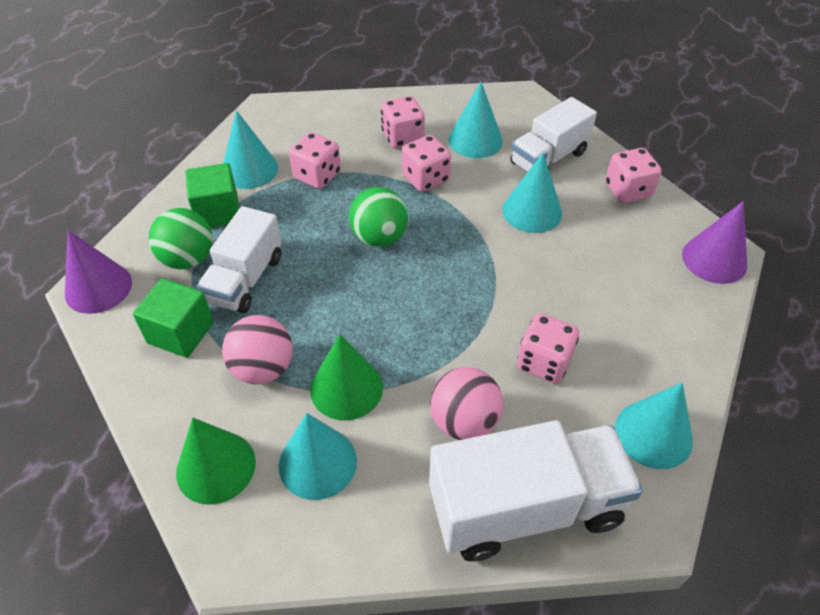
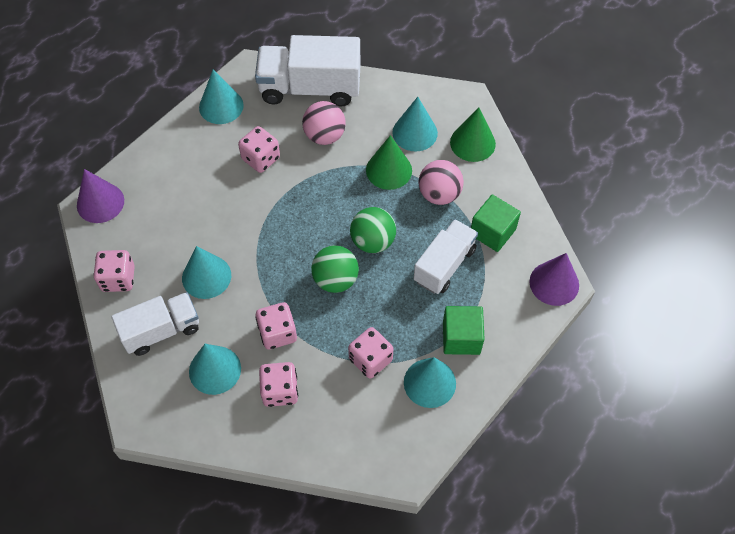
camera: 165 degrees left, 10 degrees up
(188, 259) = (486, 294): green ball -> green ball (373, 241)

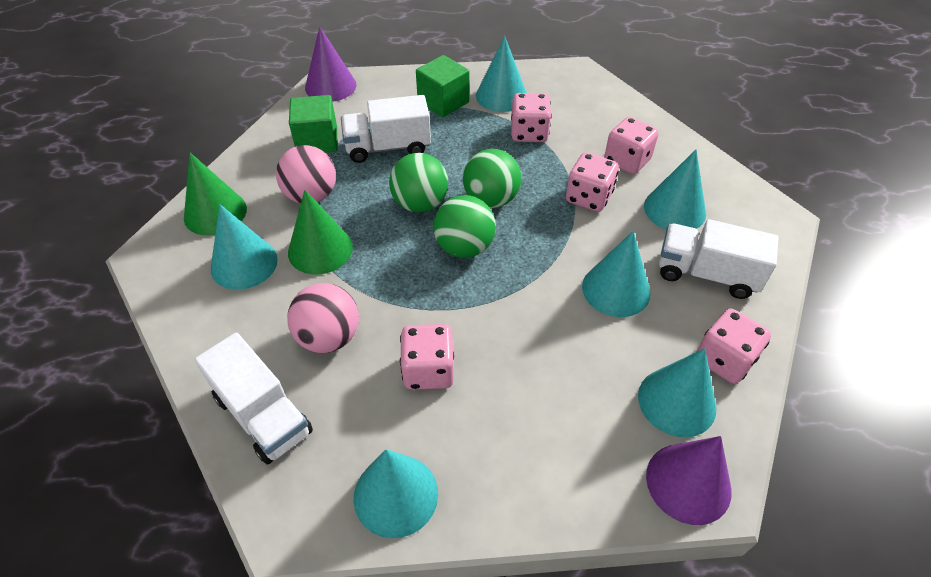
camera: 135 degrees left, 10 degrees down
(129, 236) = (676, 401): none -> turquoise cone
(310, 88) = (263, 415): white truck -> white truck, size x0.66
(315, 234) = (464, 247): none -> green ball

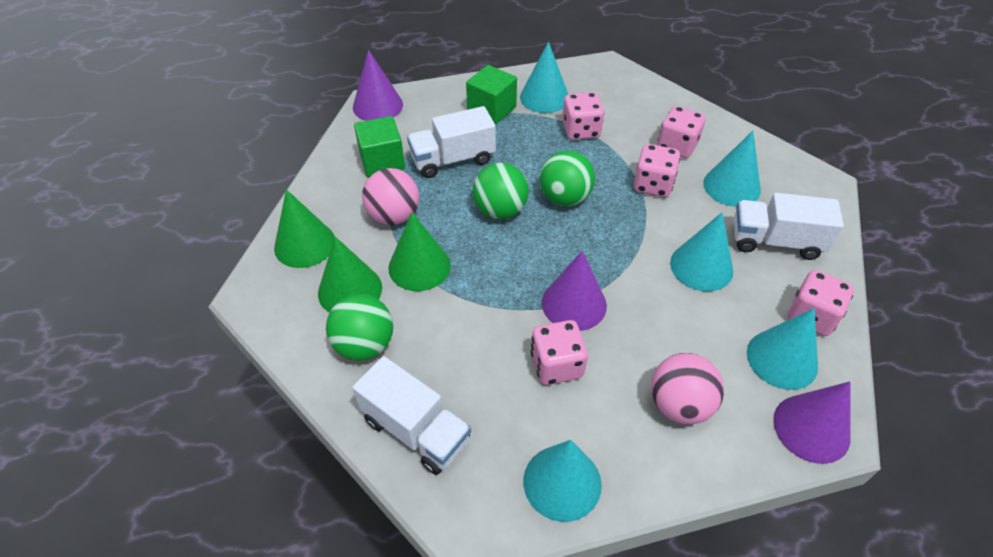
camera: 10 degrees left, 0 degrees up
(244, 264) = (350, 290): turquoise cone -> green cone
(329, 337) = (454, 348): pink ball -> pink ball (679, 405)
(464, 247) = (554, 246): green ball -> green ball (364, 345)
(466, 309) = (574, 304): none -> purple cone

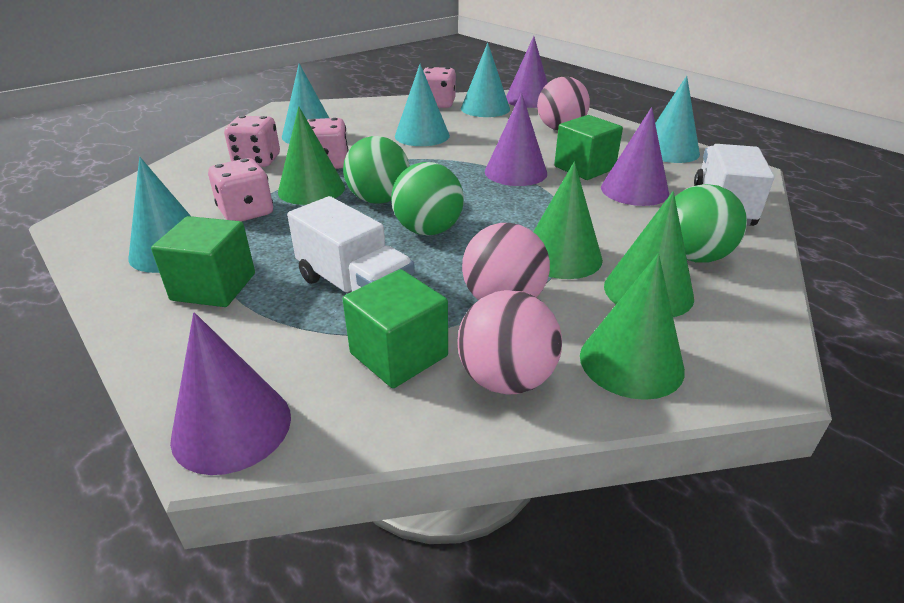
camera: 115 degrees left, 15 degrees down
(335, 192) = (506, 379): none -> pink ball
(487, 377) = (634, 190): none -> purple cone
(556, 365) = (584, 168): pink dice -> green cube
(603, 166) = (311, 189): none -> green cone
(775, 241) = (370, 117): white truck -> none

